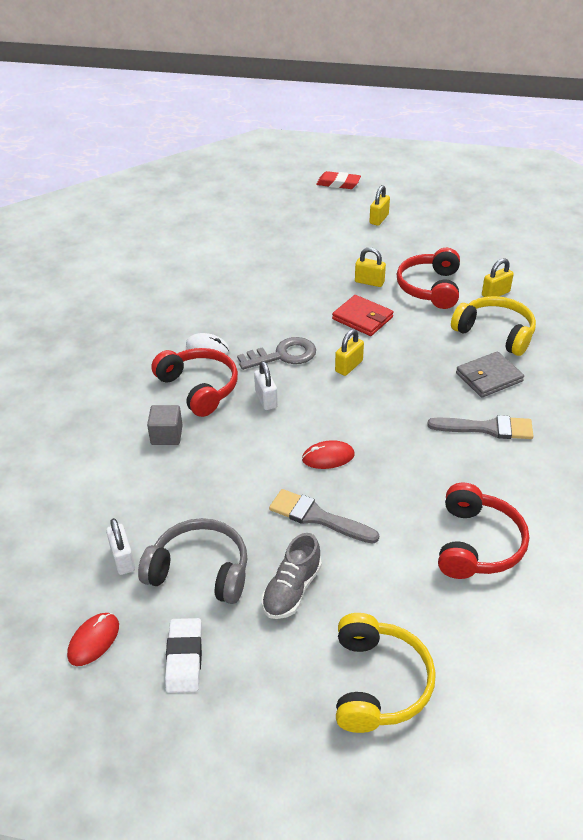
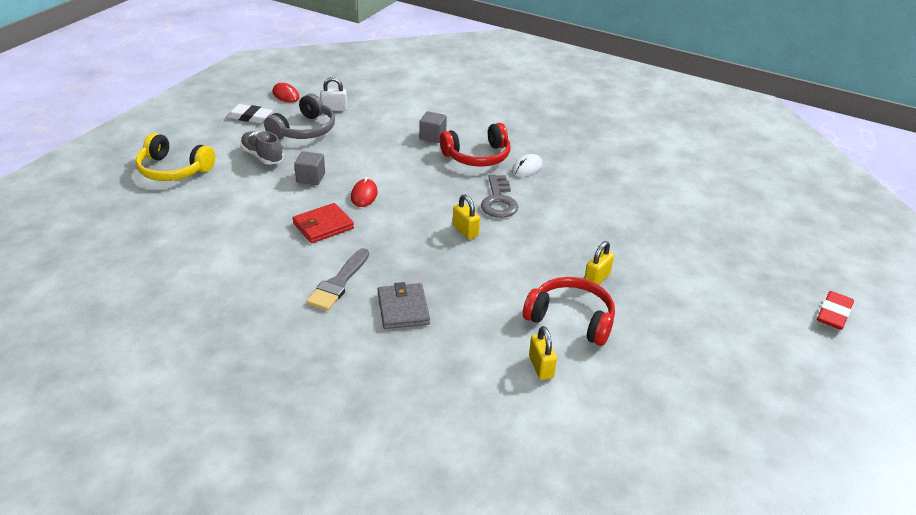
camera: 105 degrees right, 5 degrees down
(266, 399) = (446, 182): white padlock -> none
(318, 517) = (310, 178): grey brush -> grey cube
(362, 318) = (534, 257): red wallet -> red wallet (323, 226)
(379, 219) = (734, 323): yellow padlock -> none
(476, 544) = (230, 236): red headphones -> none
(495, 333) = (468, 339): yellow headphones -> none

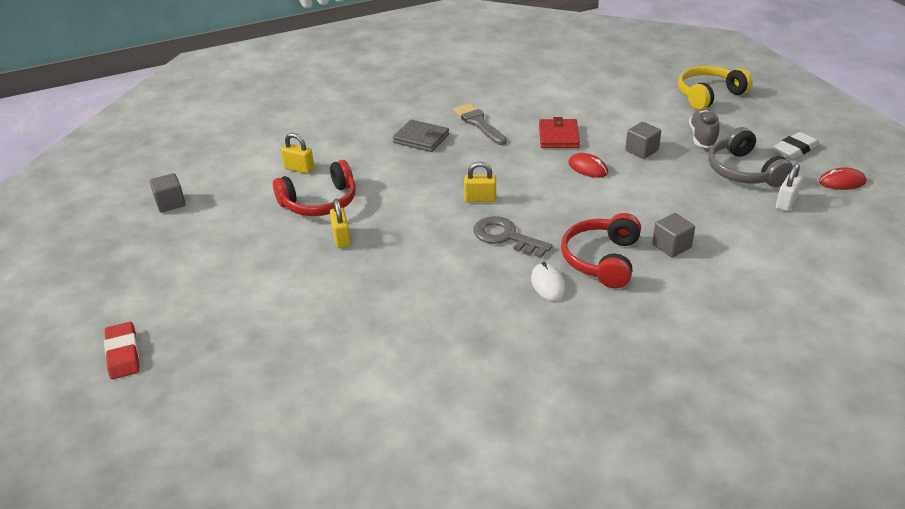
camera: 130 degrees right, 0 degrees up
(262, 156) = (702, 137): grey shoe -> grey shoe turned 75 degrees counterclockwise
(697, 428) = (170, 203): none -> grey cube

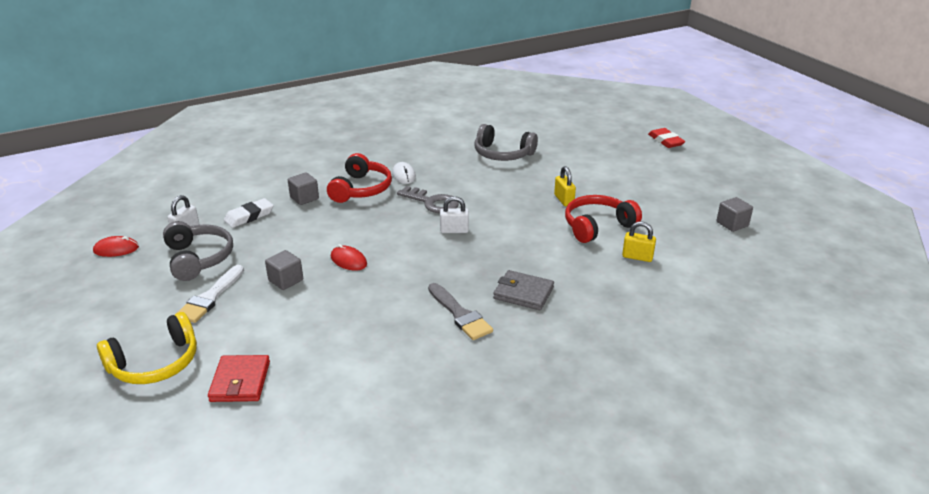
camera: 175 degrees right, 5 degrees down
(398, 327) = (502, 154): none -> grey headphones
(480, 199) = (454, 230): yellow padlock -> white padlock
(558, 136) = (369, 297): red wallet -> red wallet (240, 381)
(702, 137) = (210, 297): grey shoe -> white brush
(795, 149) = (124, 283): white eraser -> white eraser (249, 216)

